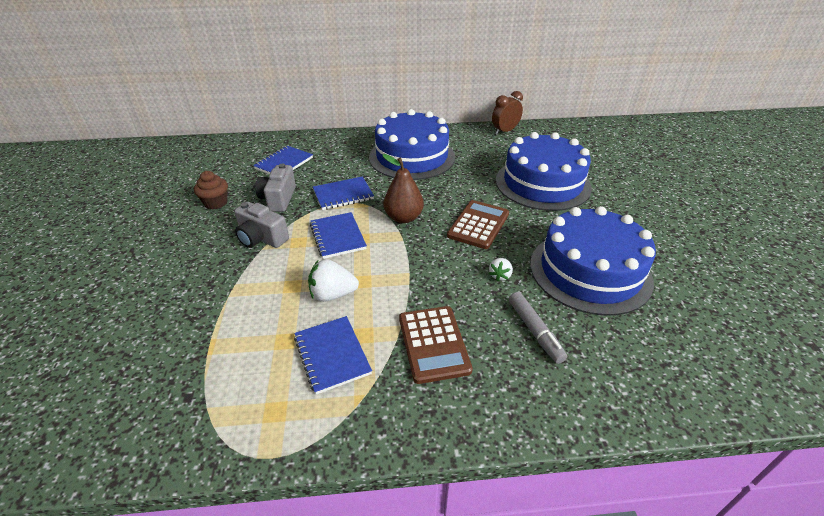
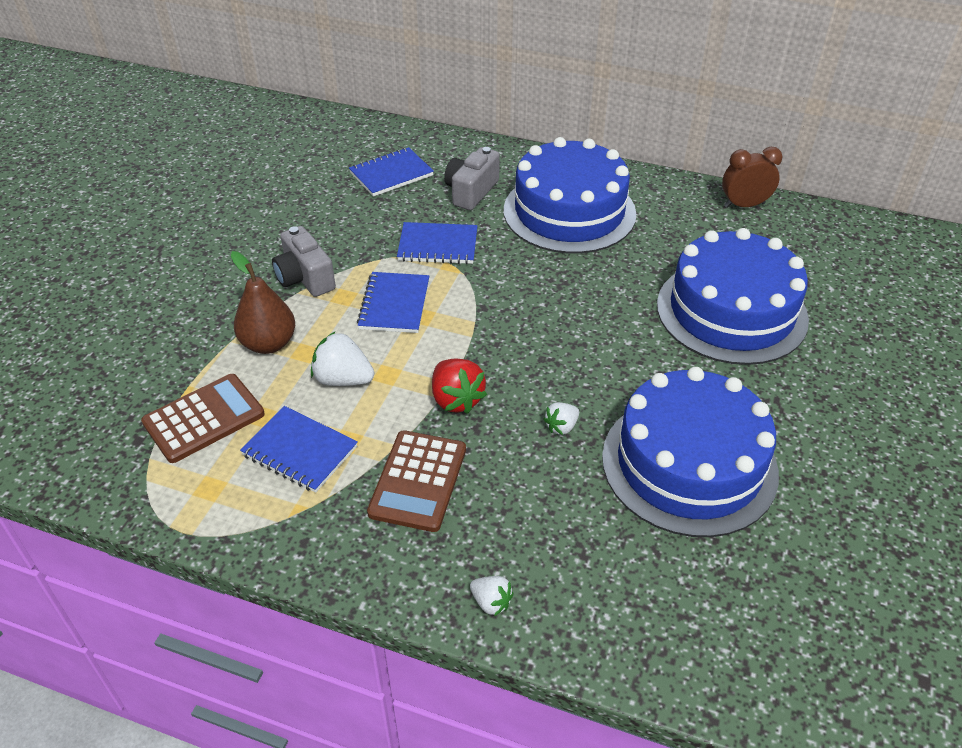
camera: 25 degrees right, 5 degrees up
(216, 203) = (279, 211): brown cupcake -> none
(278, 199) = (355, 227): grey camera -> grey camera (471, 191)
(332, 355) = (300, 451): blue notebook -> blue notebook turned 60 degrees counterclockwise
(403, 218) = (494, 304): brown pear -> brown pear (268, 343)
(421, 281) = (456, 399): none -> red strawberry
(478, 225) = (587, 346): brown calculator -> brown calculator (204, 418)
(535, 331) = (550, 513): grey marker -> none
(545, 408) = (491, 602): none -> white strawberry

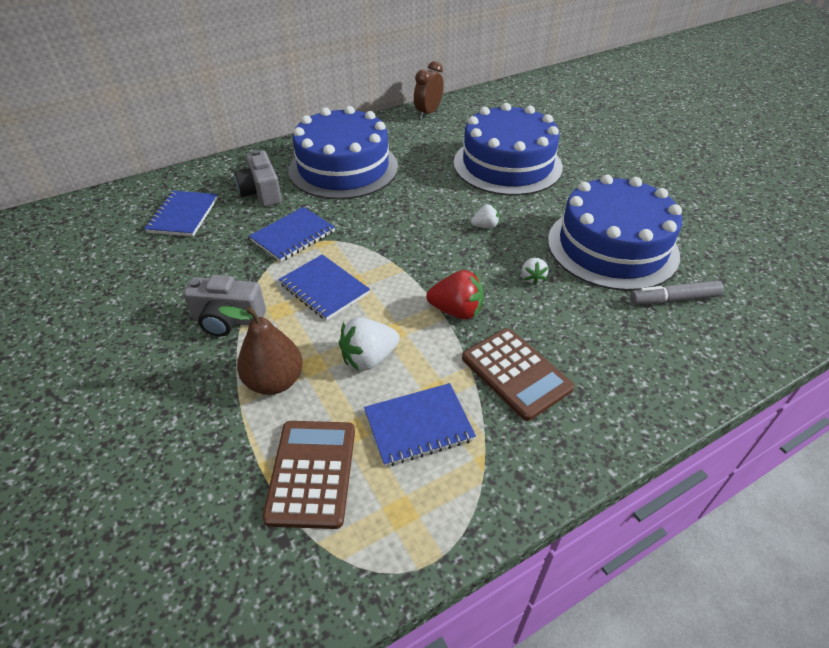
camera: 50 degrees left, 0 degrees up
(491, 602) = (660, 397): white strawberry -> white strawberry (485, 226)
(657, 554) = (673, 299): none -> grey marker

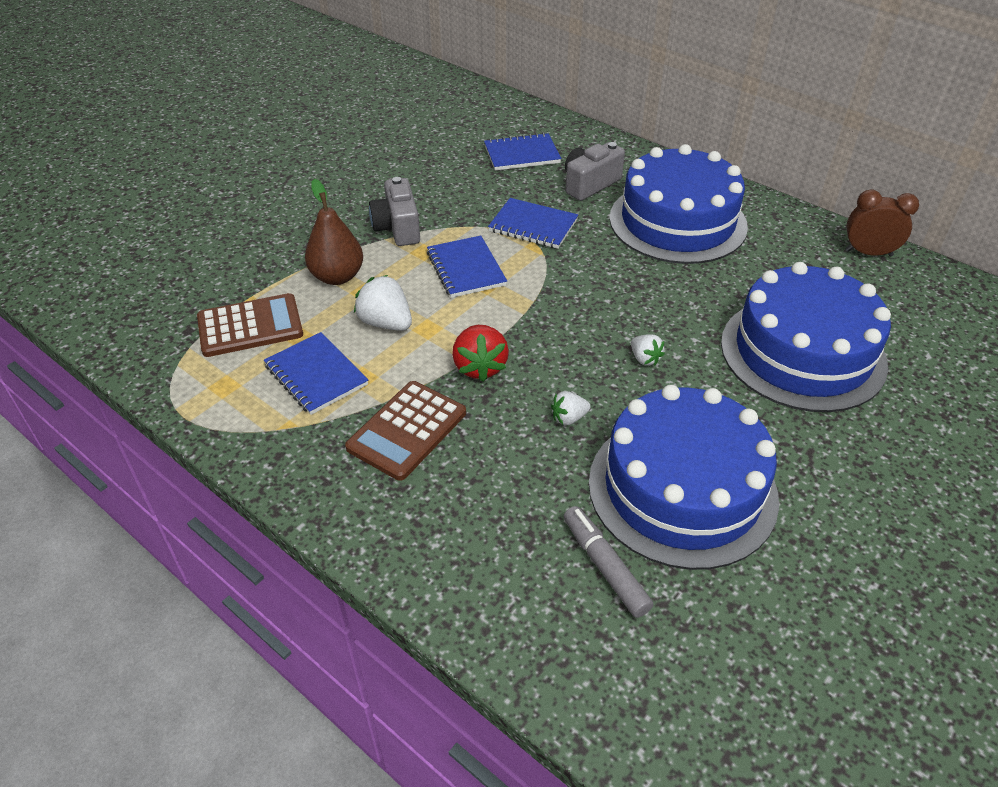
camera: 70 degrees right, 0 degrees up
(324, 289) = (466, 269): blue notebook -> blue notebook turned 45 degrees counterclockwise

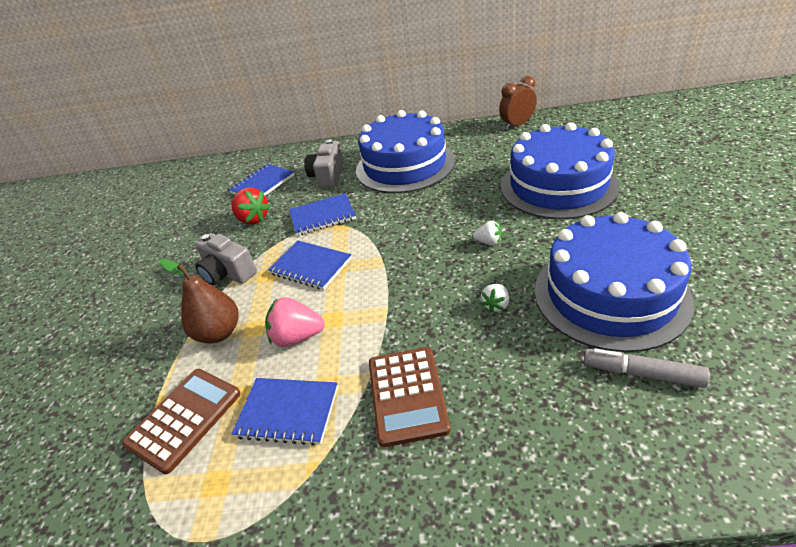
camera: 35 degrees left, 5 degrees down
(386, 323) = (297, 337): white strawberry -> pink strawberry
(480, 367) = (400, 317): red strawberry -> red strawberry (253, 219)

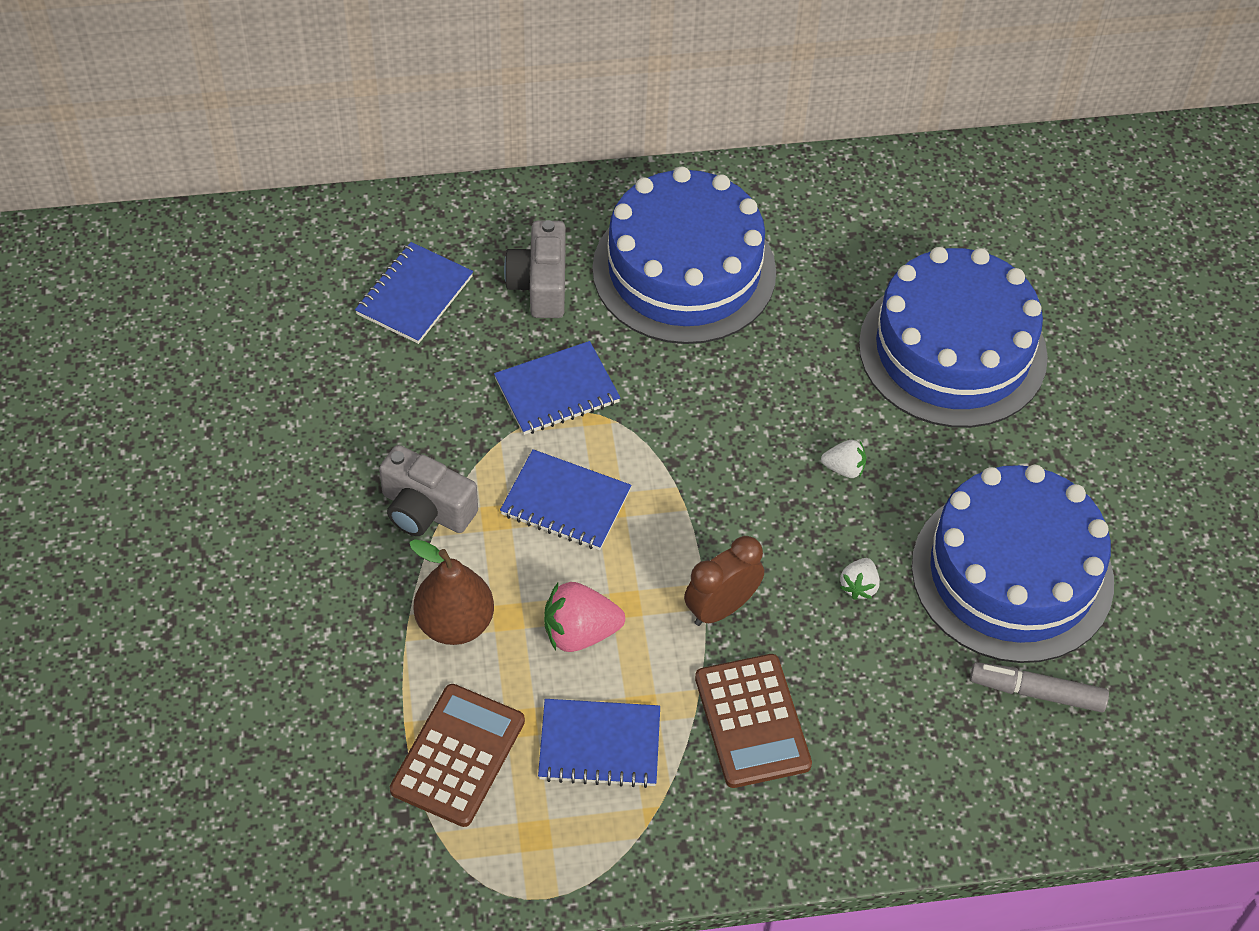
camera: 15 degrees left, 15 degrees up
(253, 219) = (427, 388): red strawberry -> none
(517, 125) = (885, 177): brown clock -> brown clock (721, 608)

